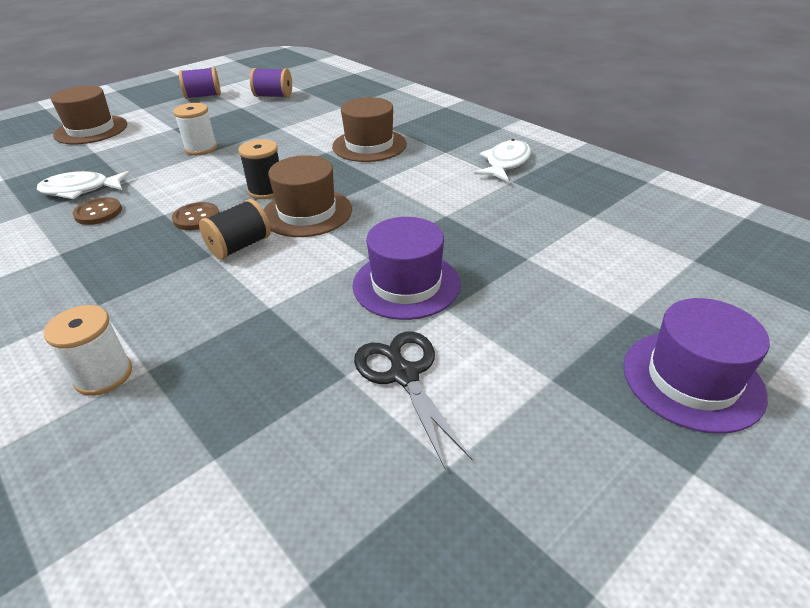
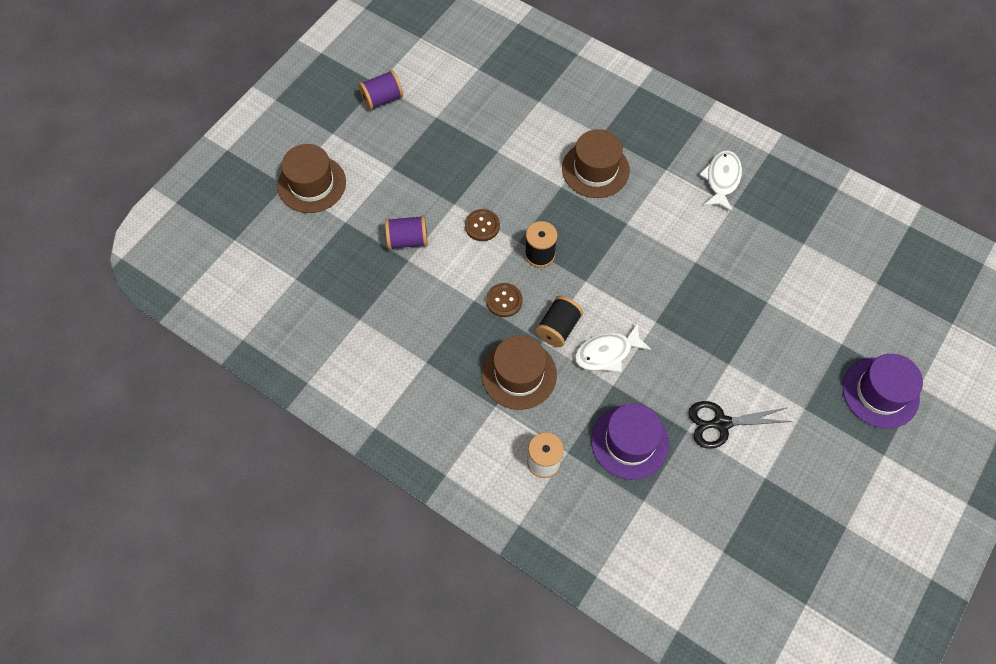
camera: 15 degrees left, 25 degrees up
(81, 190) = (380, 281): white fish -> white fish (607, 353)
(98, 213) = (419, 309): brown button -> brown button (482, 226)
(201, 148) = (444, 200): white spool -> none
(273, 96) = (457, 88): purple spool -> purple spool (407, 240)
(307, 212) = (588, 278): brown hat -> brown hat (519, 374)
(404, 375) = (721, 423): black scissors -> black scissors turned 60 degrees counterclockwise
(406, 284) = (694, 345): purple hat -> purple hat (630, 442)

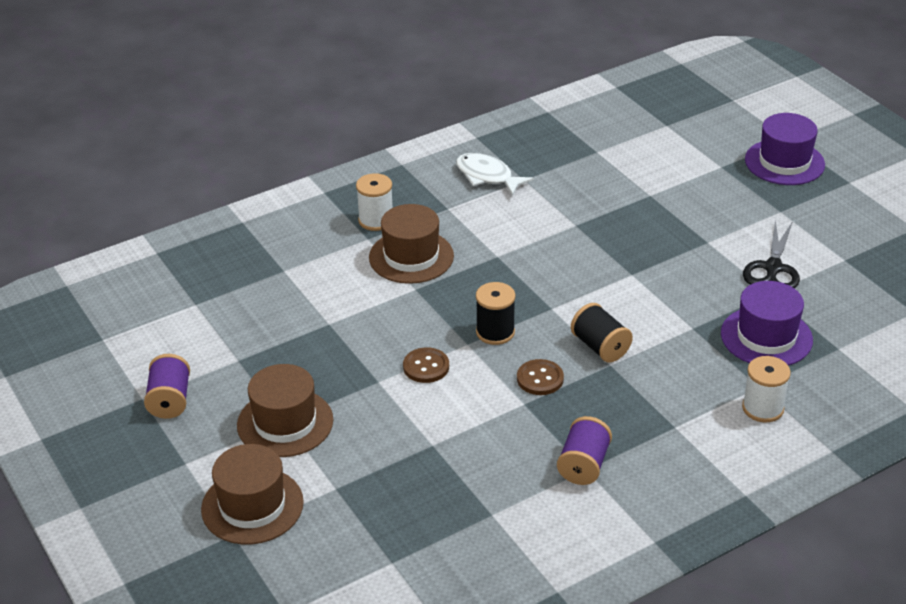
camera: 65 degrees left, 25 degrees down
(407, 240) = (403, 437): purple spool -> purple spool (583, 465)
(519, 374) = (643, 395): brown hat -> brown hat (285, 423)
(607, 353) = (651, 320): white fish -> none
(625, 131) = (376, 220): none -> white spool

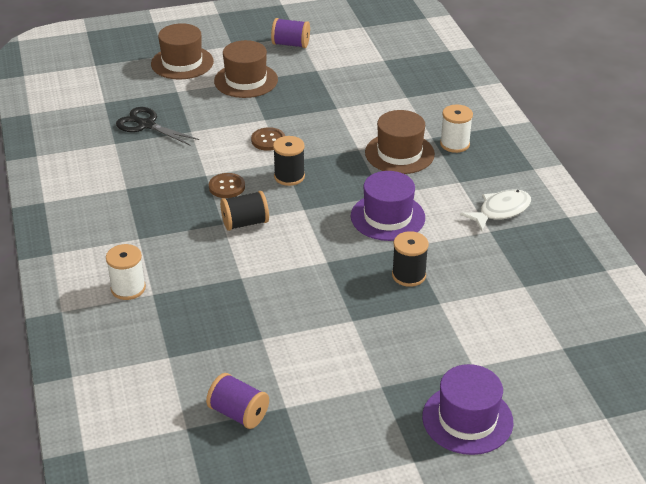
camera: 105 degrees right, 0 degrees up
(583, 465) = (130, 188): purple spool -> purple spool (238, 413)
(622, 218) = (408, 275): none -> black spool
(766, 337) = (207, 317): purple hat -> purple hat (387, 217)
(773, 268) = (295, 351): black scissors -> black scissors (146, 125)

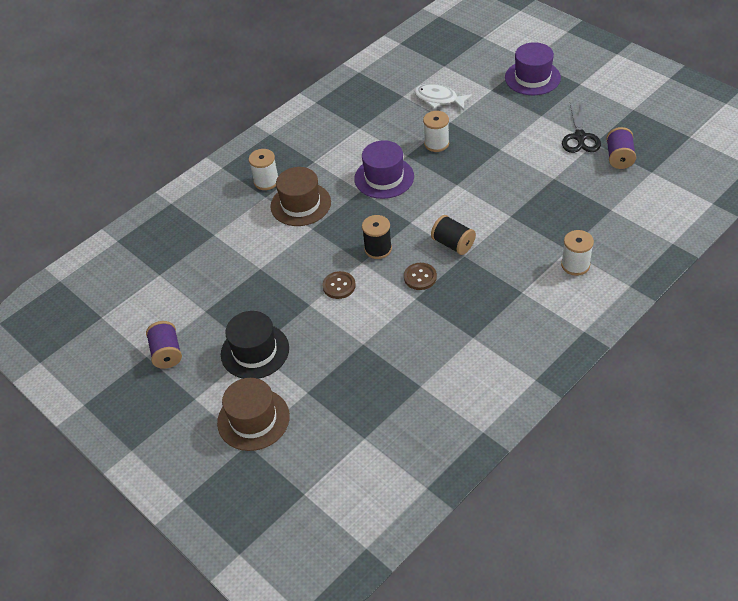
camera: 115 degrees left, 10 degrees up
(146, 125) = (377, 380): black scissors -> black scissors (580, 137)
(246, 80) = (255, 351): brown hat -> black hat
(408, 275) = (436, 143): black spool -> white spool
(501, 211) = (333, 131): white fish -> white fish (439, 99)

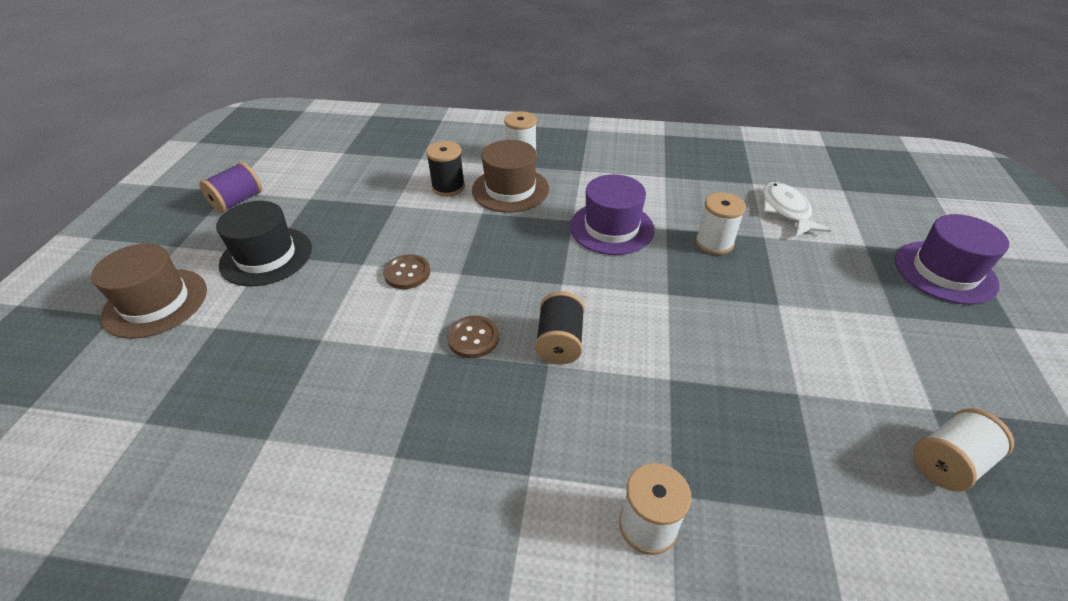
camera: 50 degrees right, 5 degrees down
(378, 249) = (492, 277): black spool -> black spool (448, 187)
(580, 137) = (917, 382): black scissors -> none
(619, 157) = (948, 462): purple spool -> white spool

